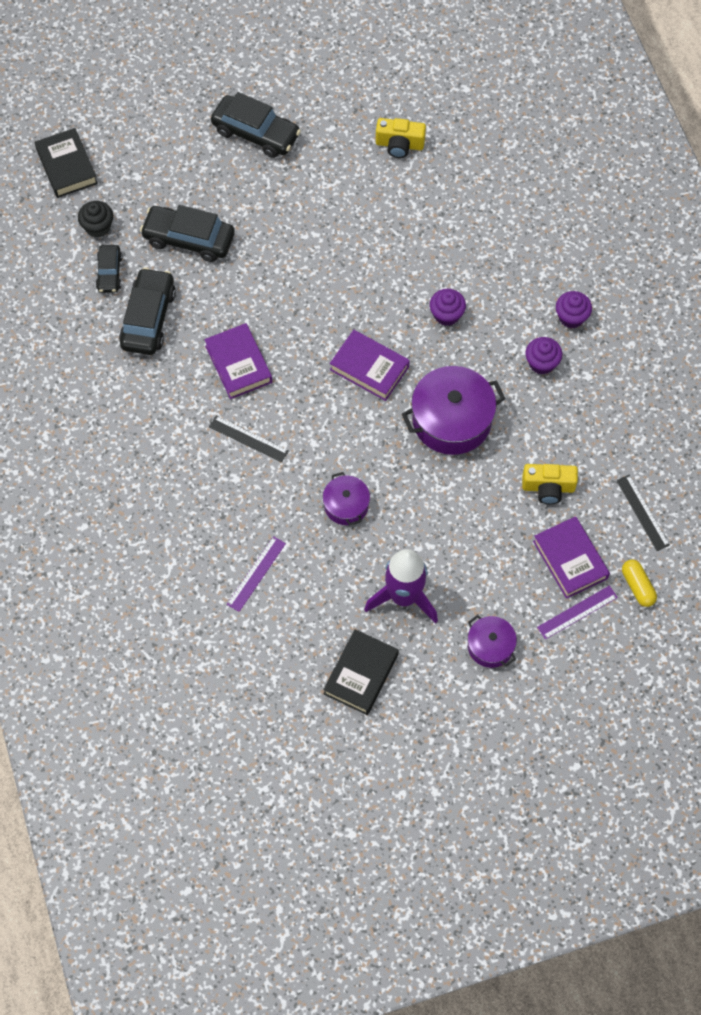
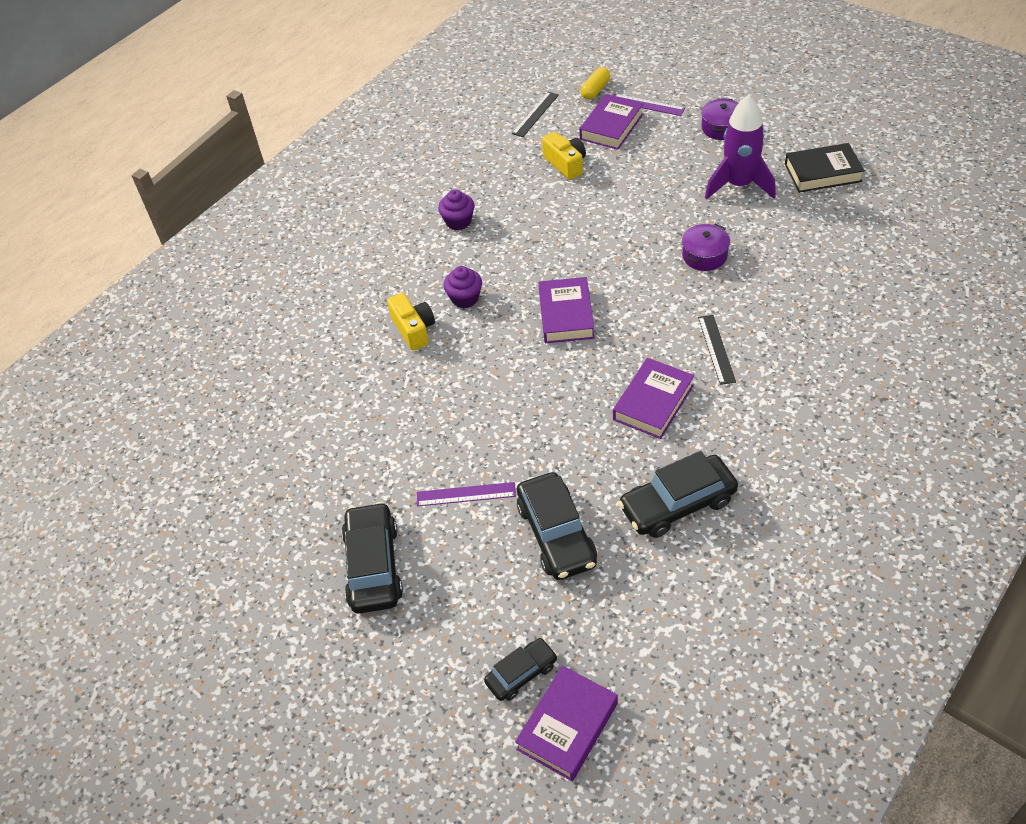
camera: 120 degrees left, 15 degrees down
(67, 166) = (567, 726): black book -> purple book
(98, 227) = (617, 630): black cupcake -> none
(109, 273) = (660, 576): black car -> black car (521, 674)
(256, 573) = (822, 270): purple ruler -> purple ruler (466, 494)
(399, 145) = (298, 437): yellow camera -> yellow camera (414, 329)
(451, 420) = (563, 241): purple pot -> none
(571, 317) = (398, 228): purple cupcake -> none

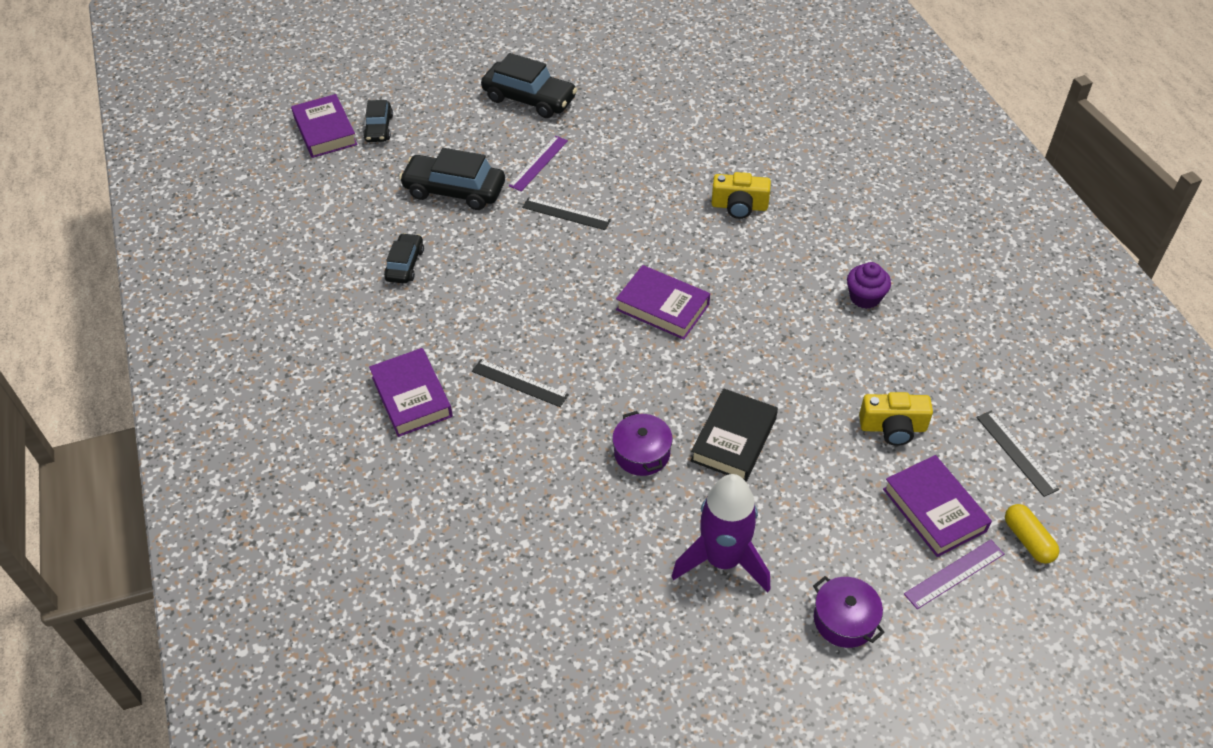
camera: 120 degrees right, 0 degrees up
(465, 298) = (748, 253): purple cupcake -> none
(516, 432) = (566, 213): none -> black ruler
(653, 402) = (508, 306): purple book -> purple book (412, 397)
(677, 504) = (405, 264): black car -> black car, size x0.58
(822, 173) = (672, 661): black book -> black book (734, 439)

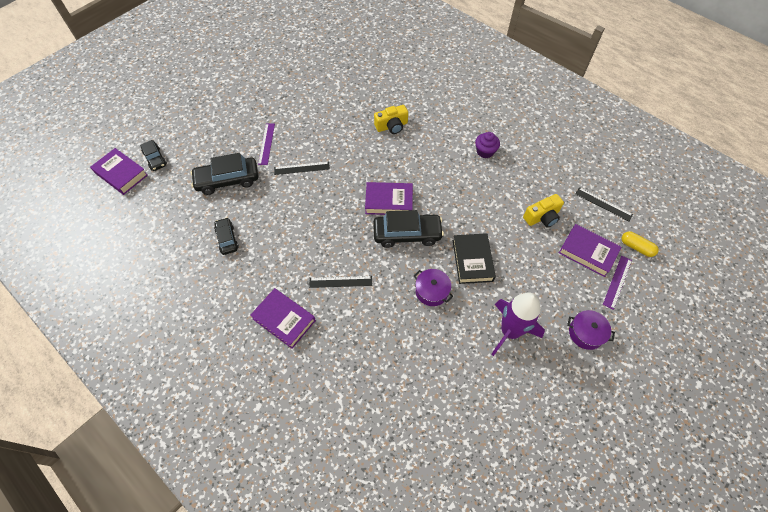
camera: 30 degrees left, 10 degrees up
(529, 99) = (236, 106): black car -> black car (407, 234)

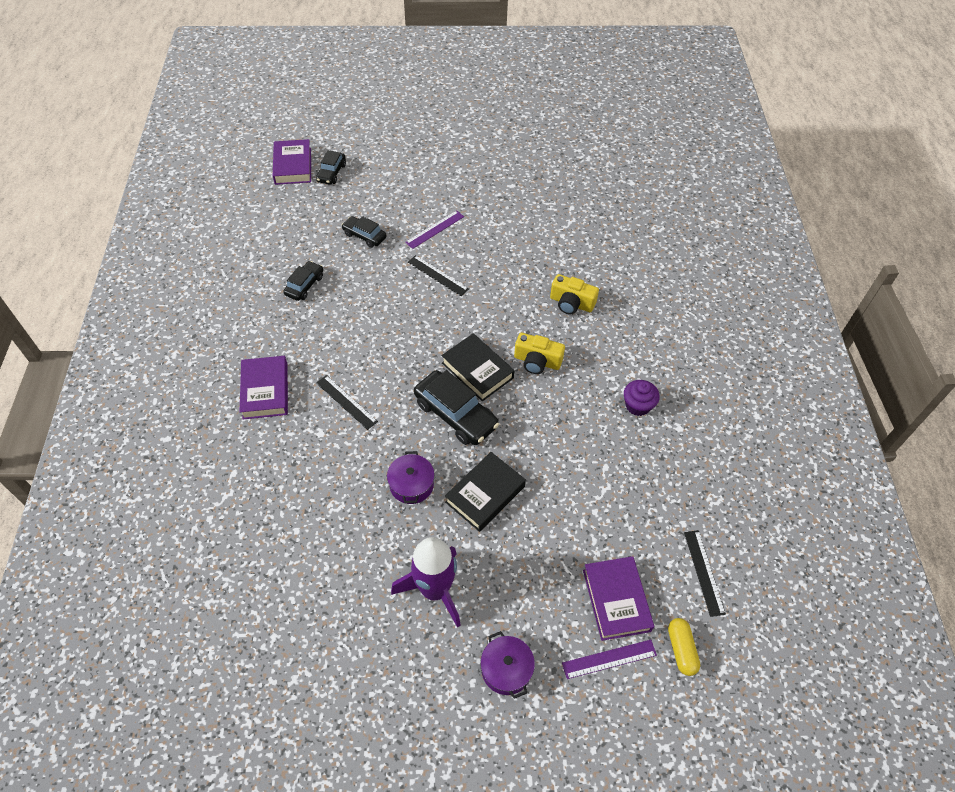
camera: 45 degrees right, 5 degrees down
(227, 180) = (364, 236): black car -> black car, size x0.58
(389, 201) = (477, 370): purple book -> black book
(542, 217) = (613, 521): yellow camera -> yellow camera (537, 361)

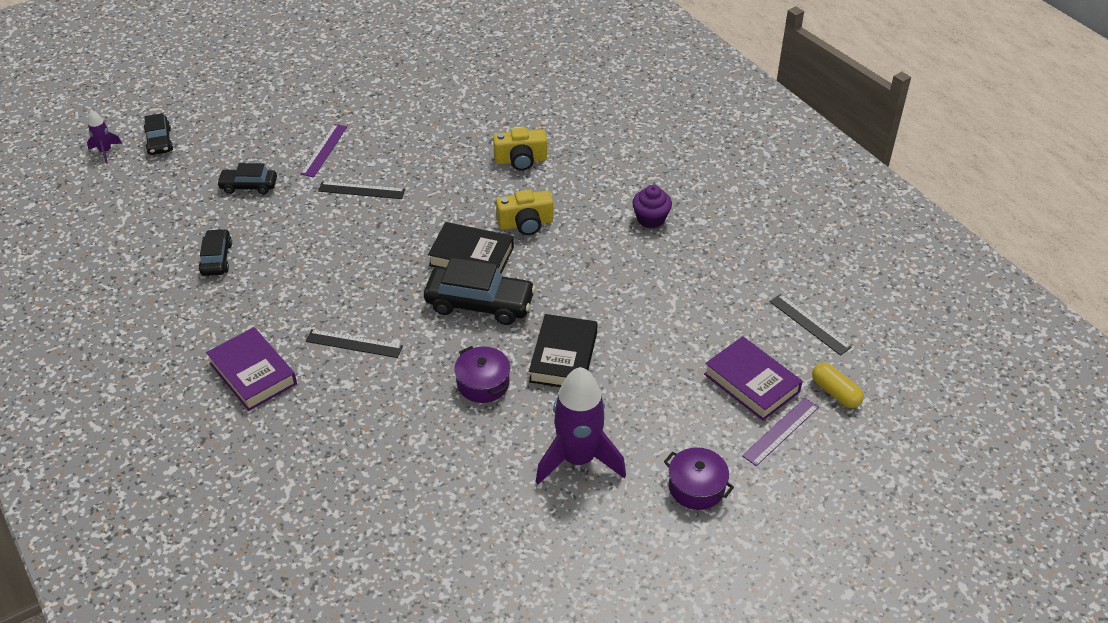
camera: 30 degrees left, 10 degrees down
(293, 166) = (105, 151): purple book -> purple rocket

